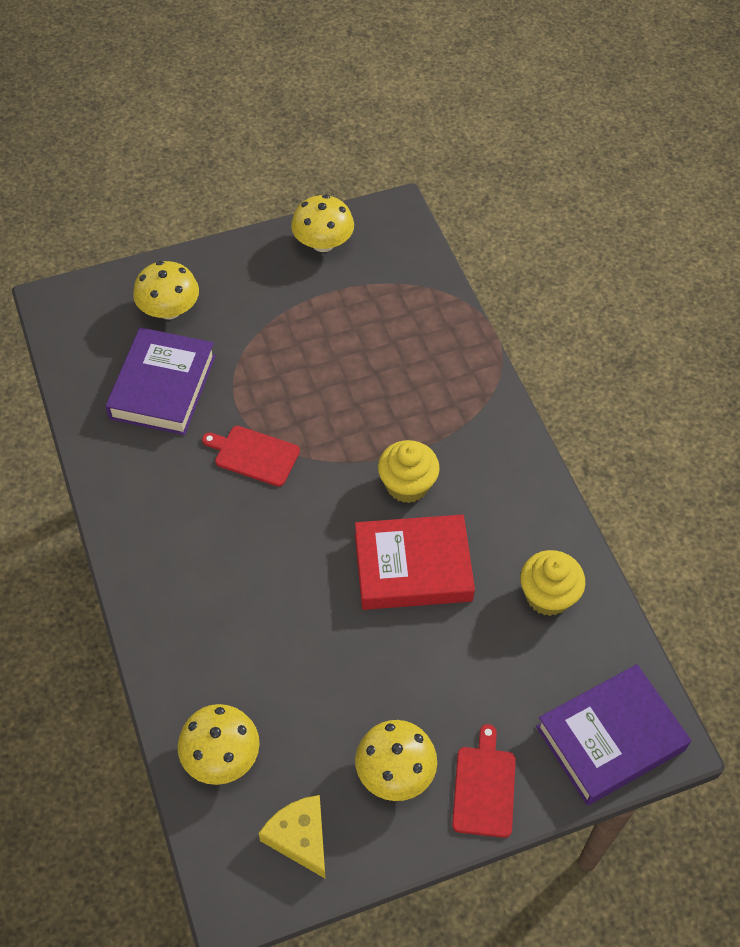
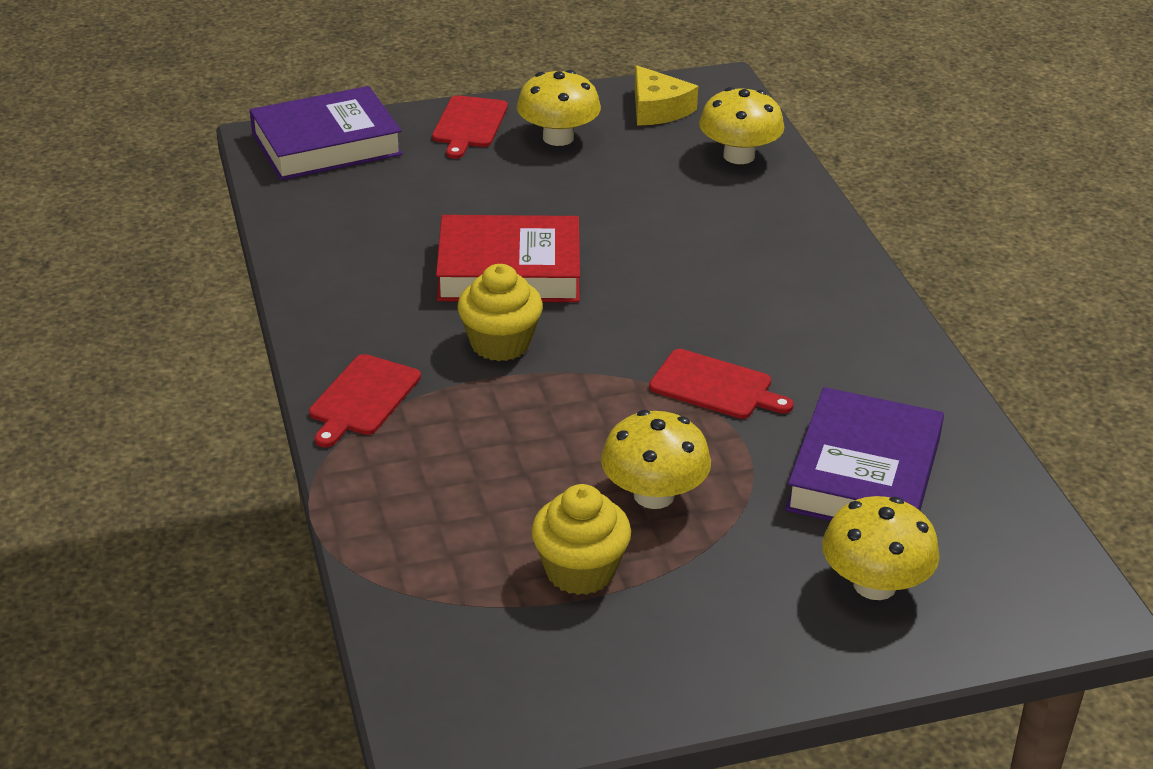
camera: 175 degrees left, 20 degrees down
(323, 243) = (593, 685): yellow mushroom -> yellow mushroom (654, 495)
(490, 425) = (362, 398): none -> red cutting board
(548, 596) = (349, 239): yellow cupcake -> yellow cupcake (580, 571)

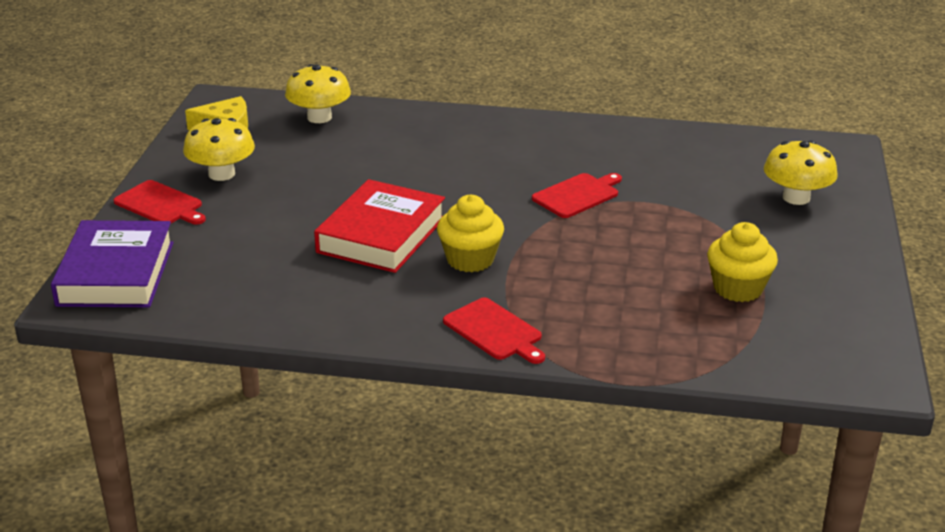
camera: 65 degrees left, 5 degrees down
(654, 495) = (676, 244): yellow mushroom -> none
(864, 474) = (696, 173): purple book -> none

